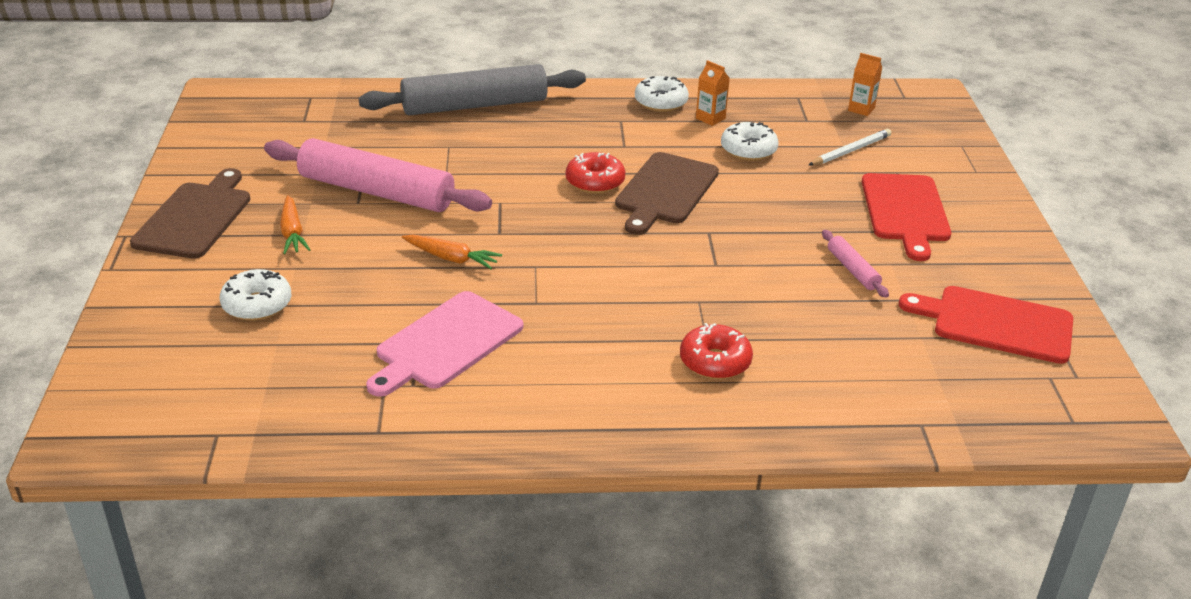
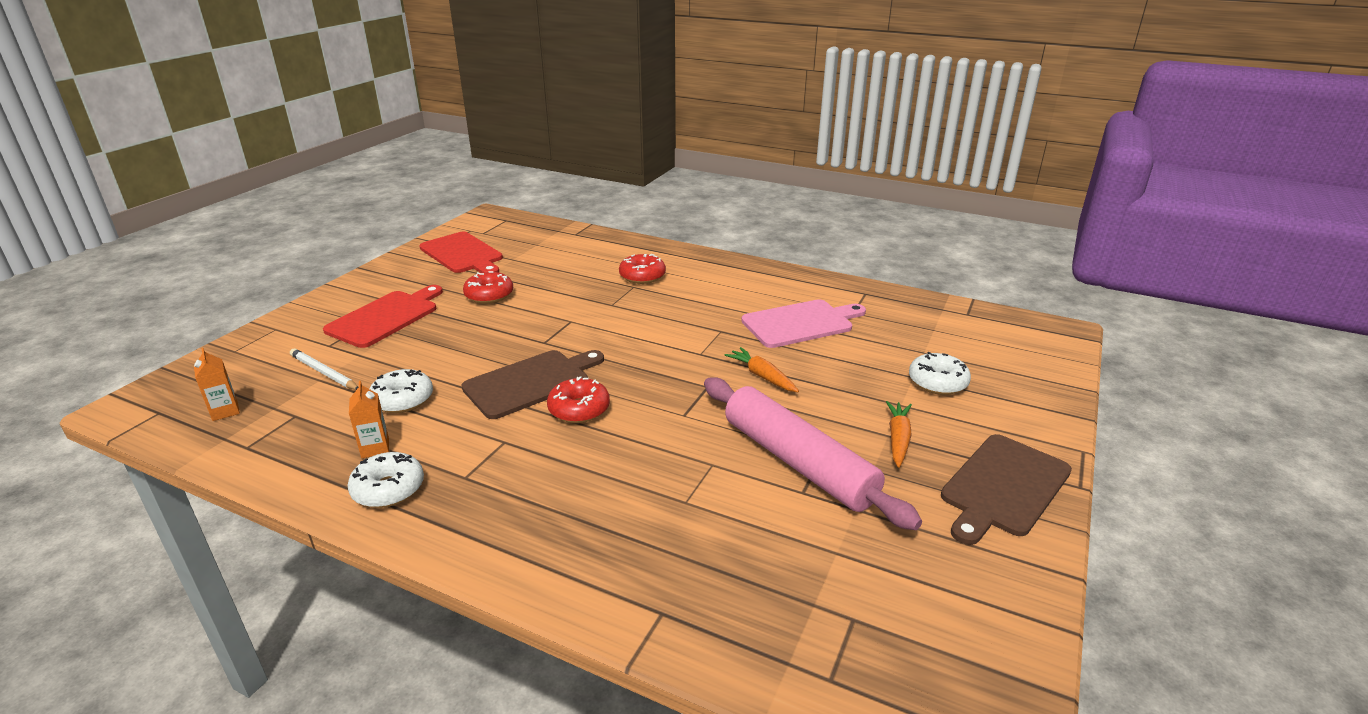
camera: 150 degrees left, 5 degrees down
(475, 105) = (603, 565): grey rolling pin -> none
(850, 151) = (324, 372): white pencil -> white pencil turned 45 degrees clockwise
(852, 270) = (489, 295): pink rolling pin -> red donut

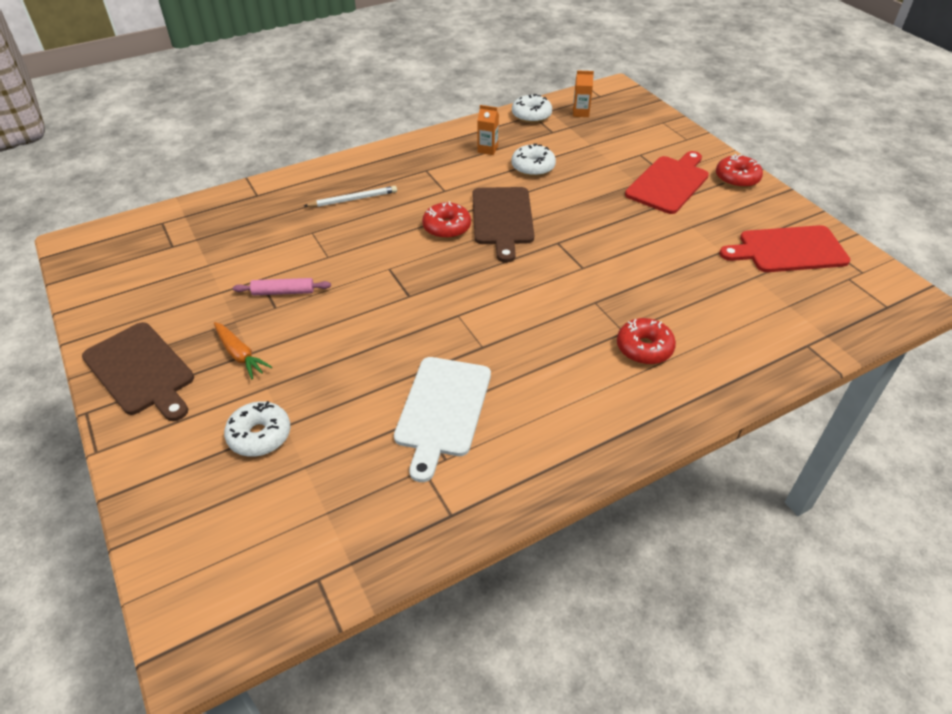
camera: 125 degrees right, 15 degrees up
(324, 372) = (599, 147): white pencil -> white pencil (353, 199)
(386, 317) = (669, 183): red cutting board -> red cutting board turned 120 degrees counterclockwise
(388, 489) = (443, 147): white donut -> white donut (531, 115)
(489, 295) = (672, 240): red donut -> red donut (737, 178)
(762, 376) = (389, 331): orange carrot -> none
(798, 462) = (283, 292): pink rolling pin -> pink rolling pin, size x0.43
(801, 323) = (442, 410): pink cutting board -> white cutting board
(1003, 487) = (141, 371): brown cutting board -> brown cutting board turned 150 degrees clockwise

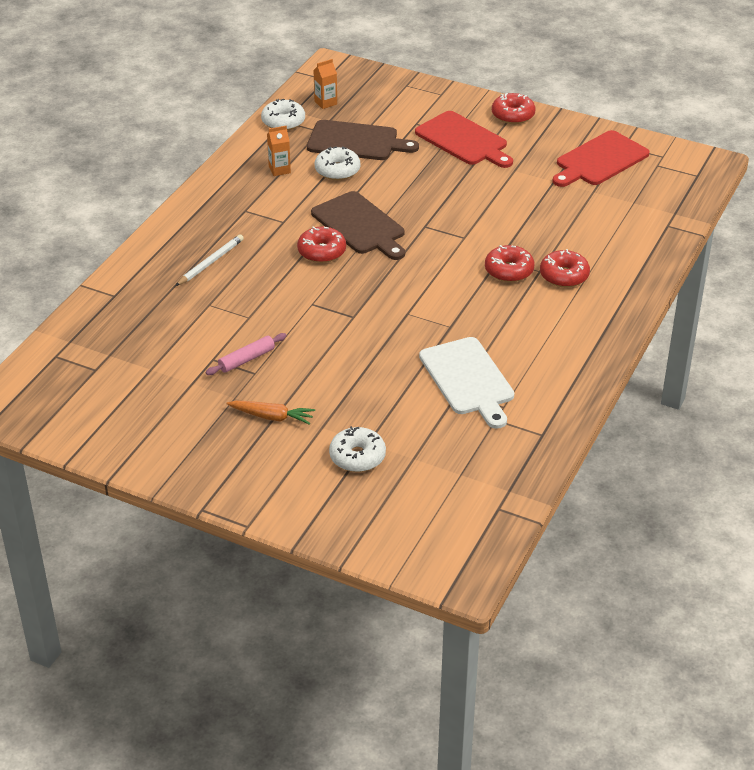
camera: 35 degrees left, 5 degrees down
(141, 371) = (206, 464): brown cutting board -> brown cutting board (356, 141)
(593, 318) = (509, 271): none -> red donut
(669, 183) = (463, 140): red cutting board -> red cutting board turned 135 degrees clockwise

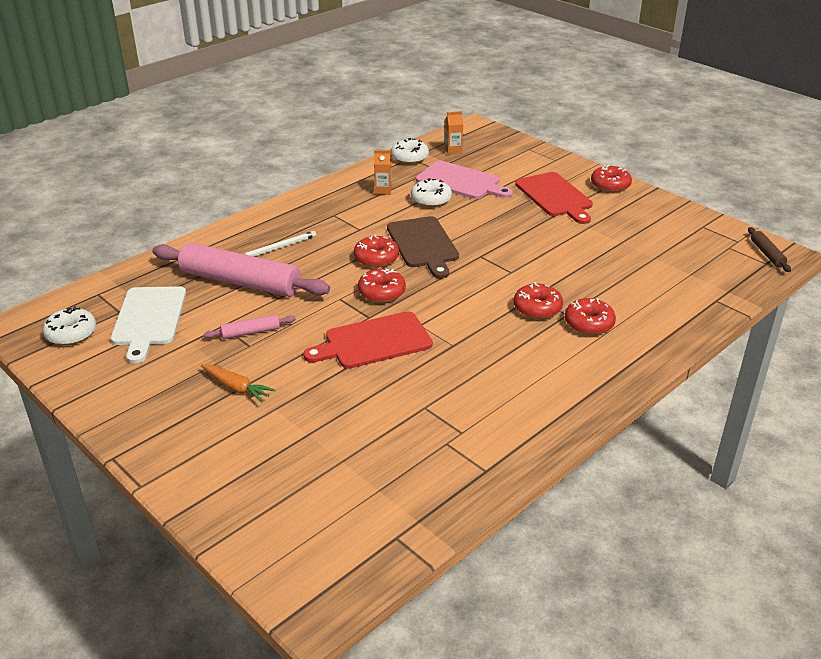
camera: 20 degrees right, 5 degrees down
(198, 309) = (240, 282): none -> pink rolling pin
(350, 288) = (381, 292): none -> red donut
(356, 141) = (461, 181): brown cutting board -> pink cutting board
(357, 457) = (289, 445): white donut -> white donut (71, 334)
(468, 379) = (441, 397): white cutting board -> white cutting board (149, 319)
(599, 160) = (673, 233): red cutting board -> red cutting board (374, 341)
(694, 165) = (767, 254): none -> brown rolling pin

